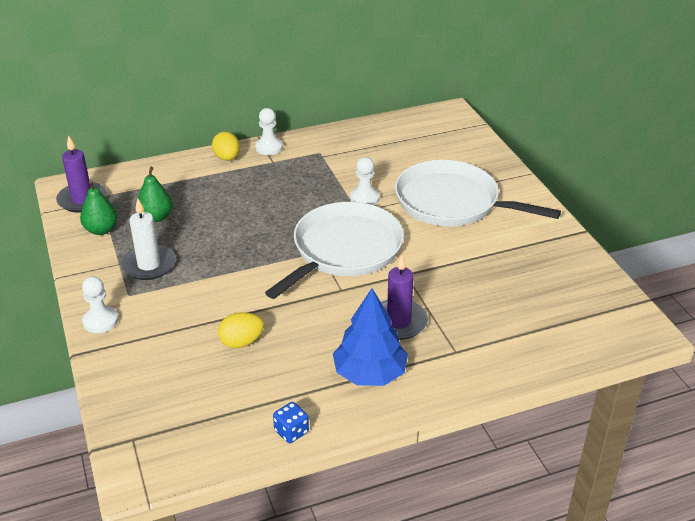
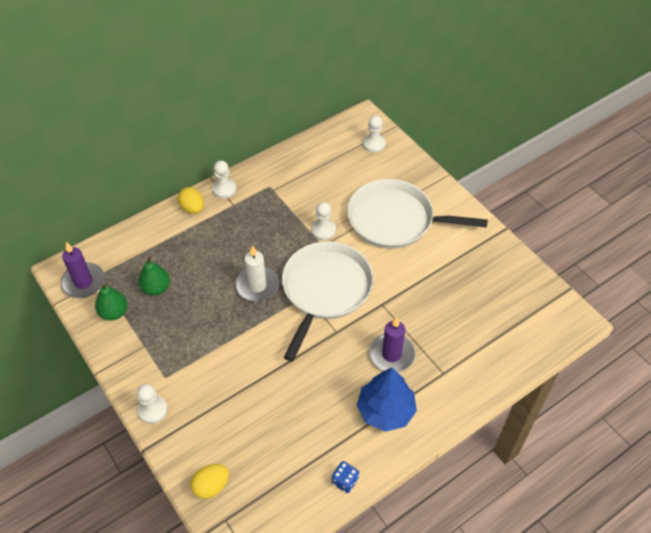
camera: 15 degrees left, 15 degrees up
(149, 265) = (170, 341): white candle -> white candle (257, 286)
(241, 342) = (276, 404): yellow egg -> yellow egg (211, 486)
(453, 135) = (374, 144): none -> white pawn

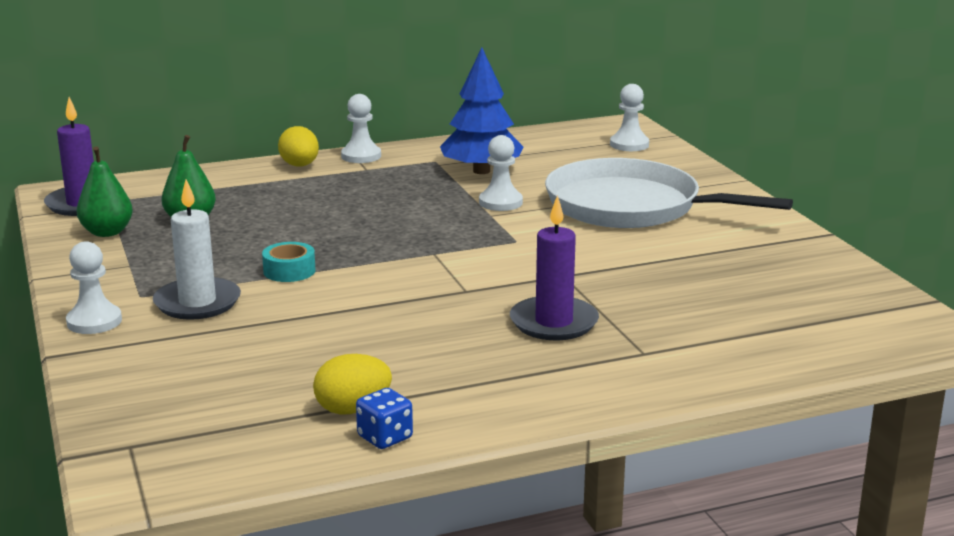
camera: 15 degrees right, 30 degrees down
(211, 486) = (133, 407): yellow egg -> yellow egg (353, 409)
(235, 332) = (289, 271): none -> turquoise tape
(257, 286) = (356, 236): white candle -> white candle (197, 303)
(325, 290) = (470, 252): white pan -> none
(385, 410) = (510, 375): blue tree -> blue tree (481, 171)

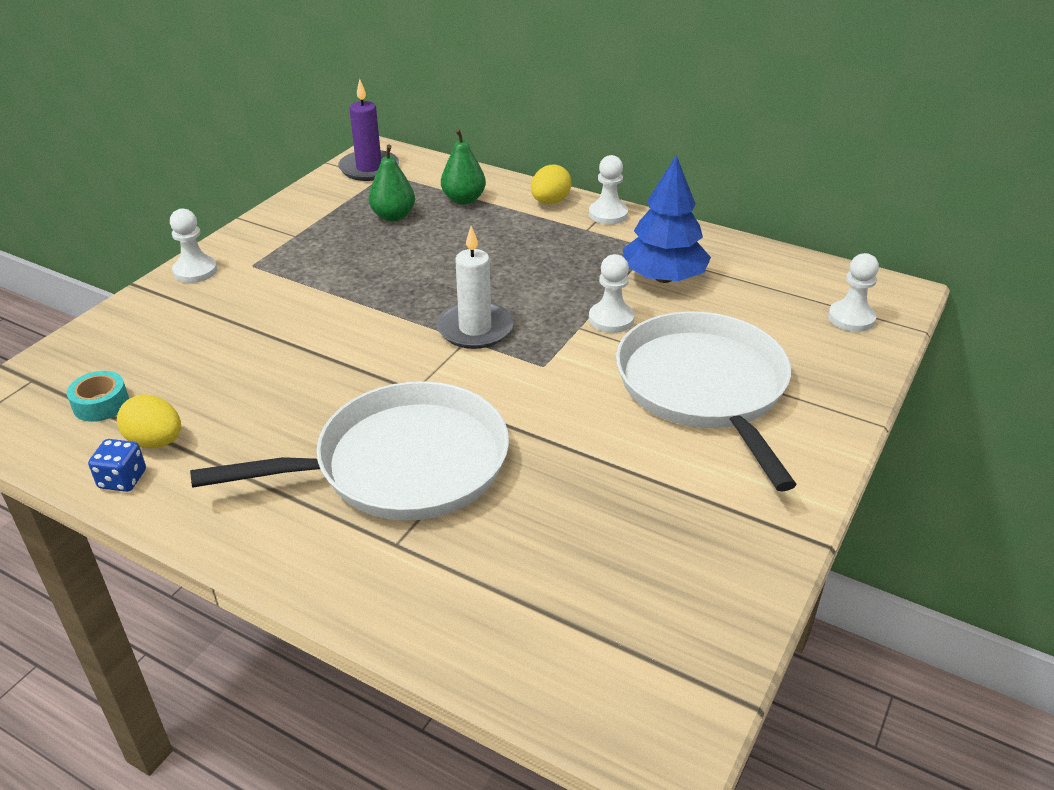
camera: 50 degrees right, 15 degrees up
(107, 232) = (335, 200): green pear -> green pear (463, 199)
(197, 303) = (263, 290): white candle -> white candle (475, 329)
(289, 271) = (356, 297): turquoise tape -> turquoise tape (101, 404)
(554, 322) = (402, 464): purple candle -> white pan

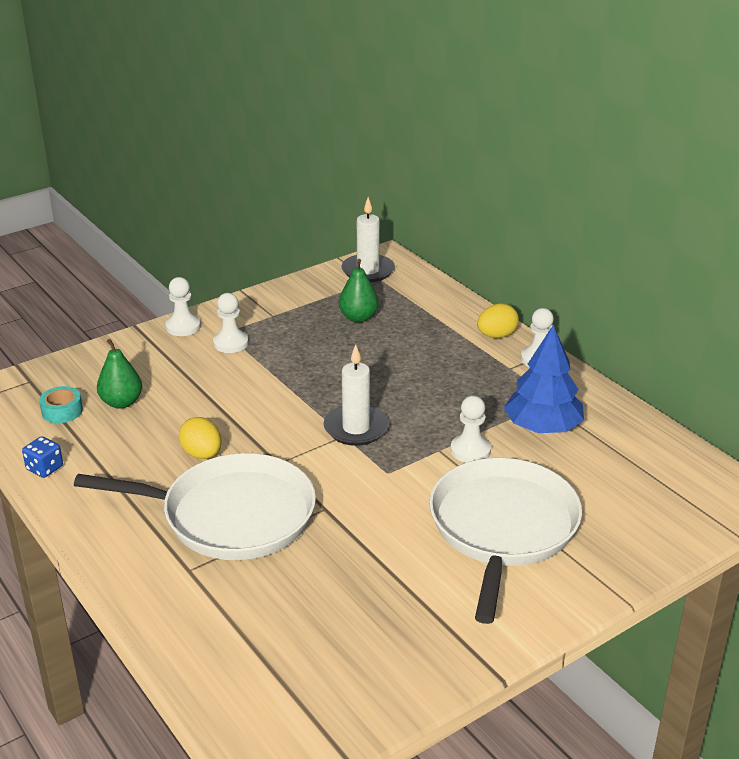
camera: 25 degrees right, 5 degrees down
(156, 442) = (80, 448): yellow egg -> yellow egg (202, 454)
(369, 168) = (368, 271): purple candle -> white candle
(463, 199) = (425, 316): green pear -> green pear (121, 402)
(851, 318) = (682, 508): white pawn -> white pawn (231, 343)

